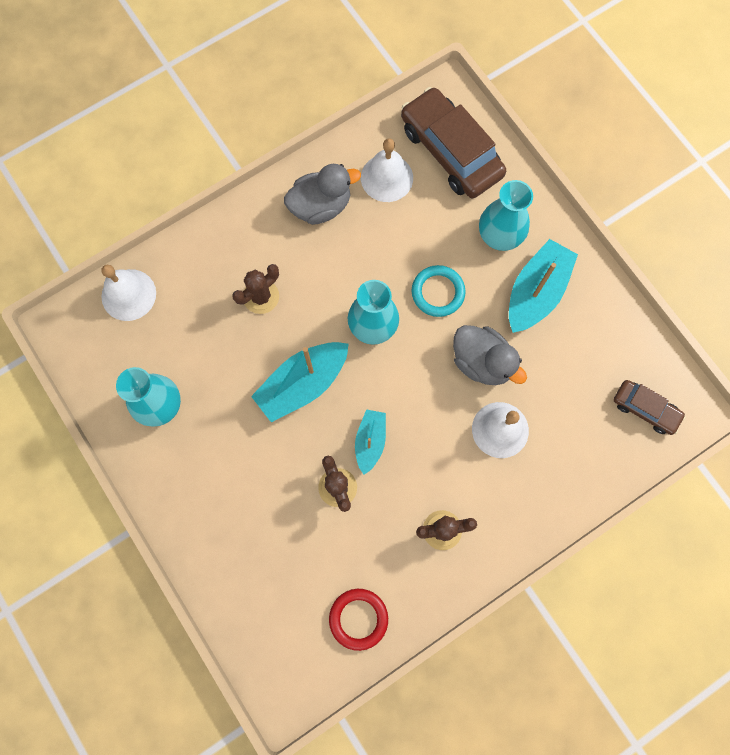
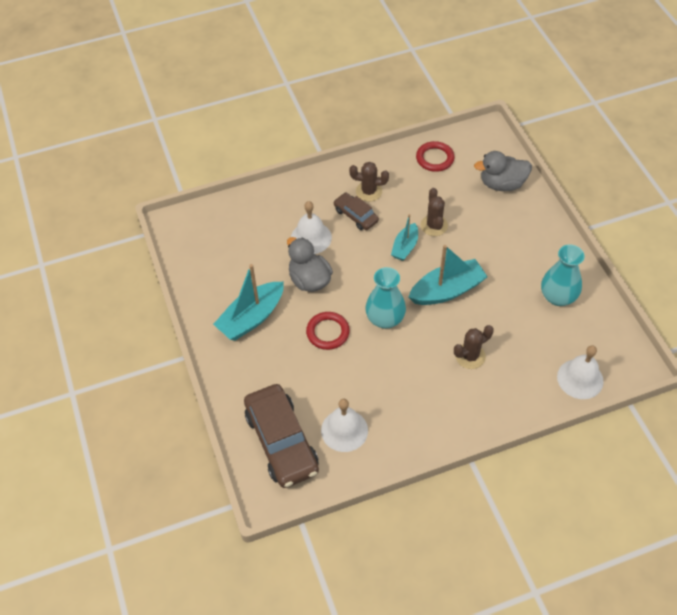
camera: 165 degrees left, 20 degrees down
(321, 206) = (407, 418): grey duck -> grey duck (502, 184)
(438, 292) = (328, 332): turquoise ring -> red ring
(500, 235) = (264, 364): turquoise vase -> none
(645, 409) = (205, 231): brown car -> brown car (355, 215)

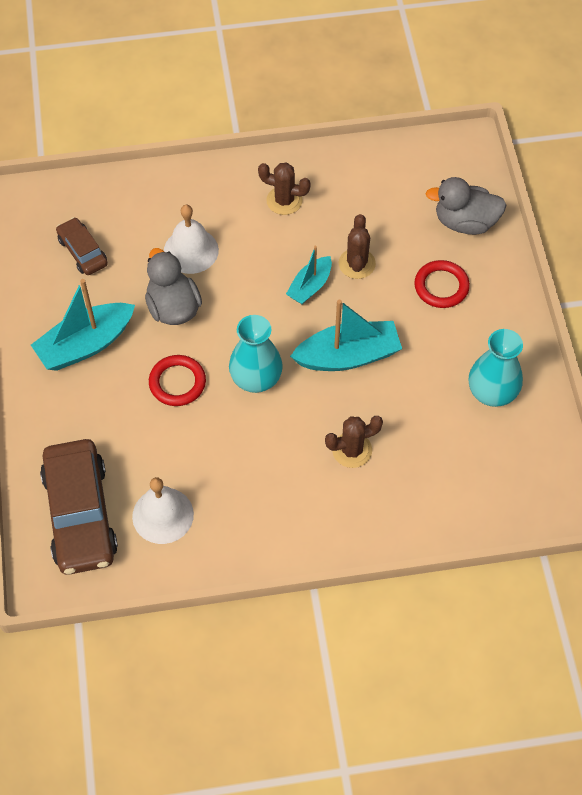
camera: 10 degrees right, 5 degrees up
(355, 215) = (257, 231): brown car -> brown car (83, 251)
(435, 158) = (385, 170): red ring -> red ring (441, 286)
(580, 379) = (486, 508): white bell -> none

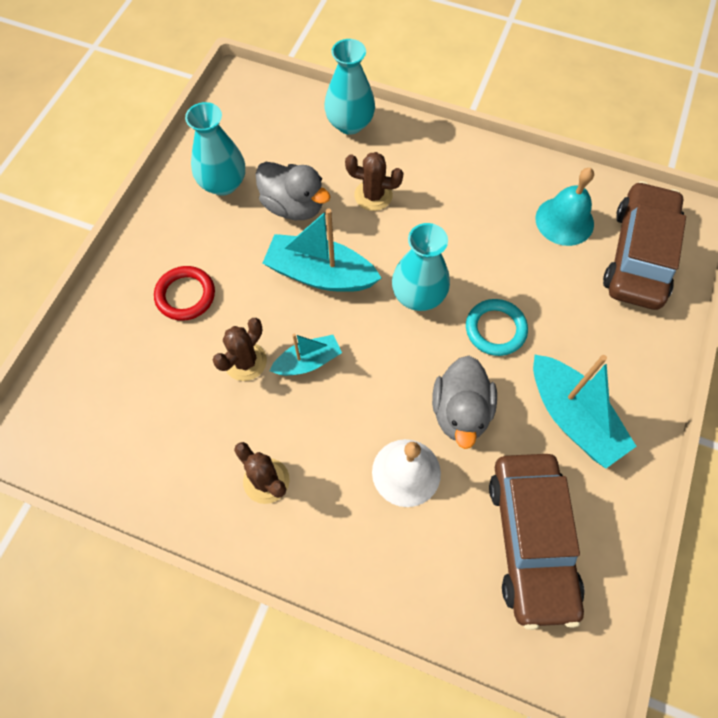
camera: 150 degrees left, 5 degrees up
(83, 251) = (530, 540): brown car -> brown car, size x1.88
(86, 344) = (572, 417): turquoise boat -> turquoise boat turned 60 degrees clockwise
(163, 515) = (564, 221): white bell -> turquoise bell
(177, 382) = (495, 329): red ring -> turquoise ring
(425, 516) = (350, 123): none -> turquoise vase
(465, 222) = (106, 349): grey duck -> grey duck (293, 206)

